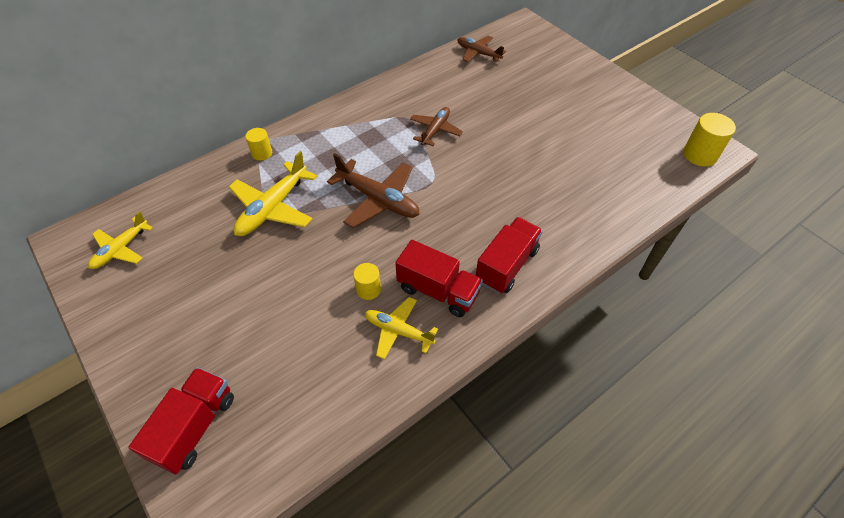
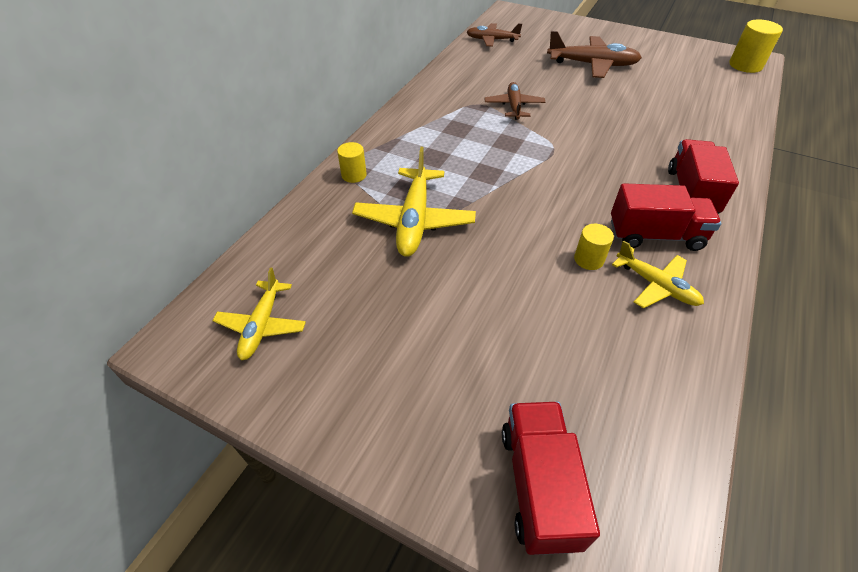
camera: 25 degrees left, 5 degrees down
(378, 200) = (518, 178): brown plane -> brown plane (592, 65)
(398, 331) = (656, 285): yellow plane -> yellow plane turned 135 degrees counterclockwise

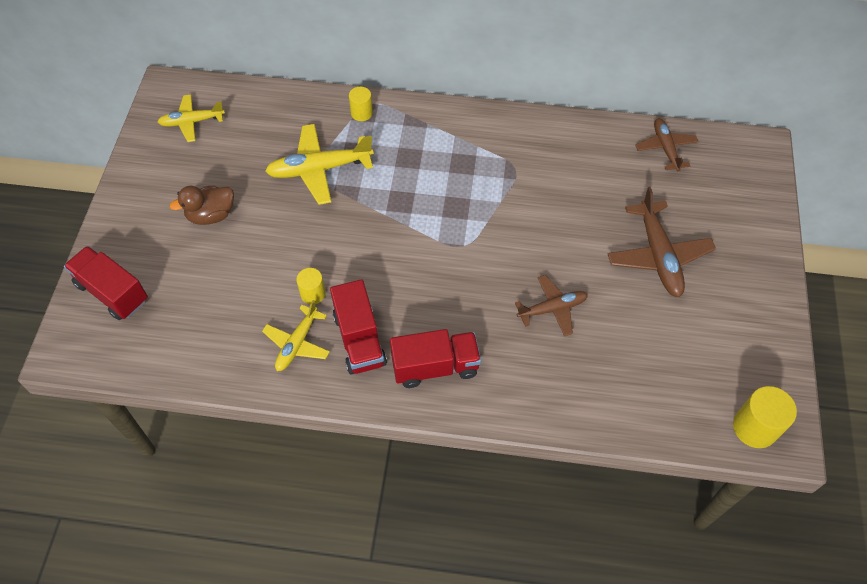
camera: 70 degrees right, 10 degrees up
(438, 332) = (211, 215): none -> brown duck
(514, 106) = (525, 199): brown plane -> brown plane (552, 309)
(539, 485) = (112, 292): red truck -> red truck turned 120 degrees counterclockwise

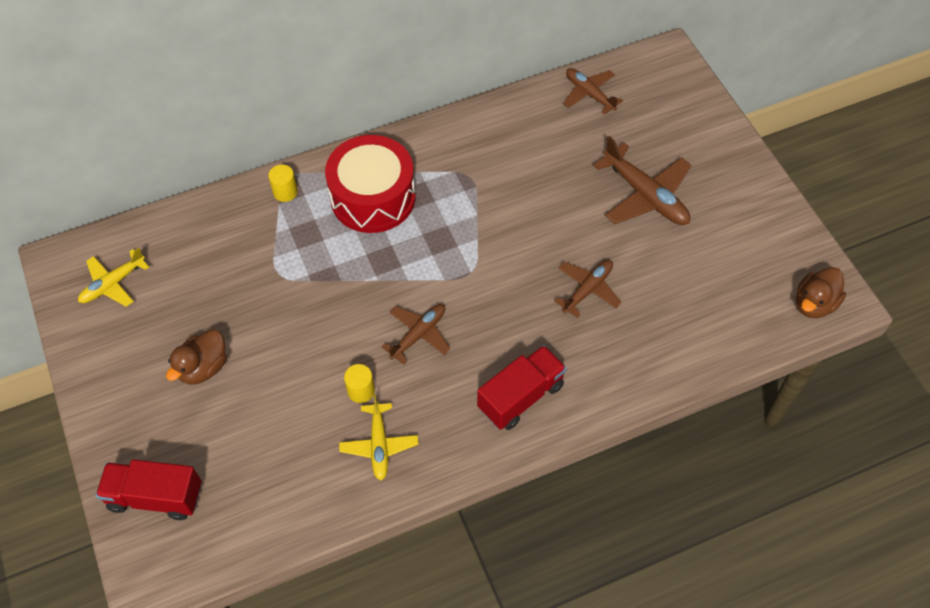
camera: 30 degrees left, 0 degrees up
(319, 169) = (282, 268): yellow plane -> none
(359, 339) = (435, 409): red truck -> none
(387, 273) = (419, 334): none -> brown plane
(426, 149) = (373, 197): none -> red drum
(754, 427) = (814, 304): yellow cylinder -> brown duck

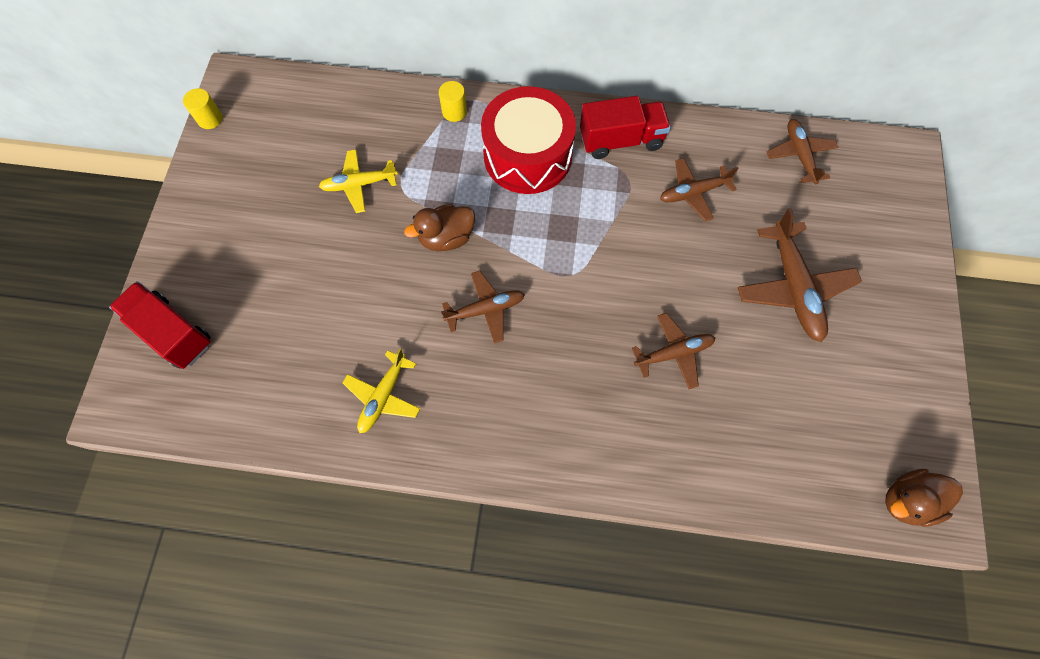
camera: 30 degrees right, 10 degrees up
(113, 284) = (262, 122): yellow plane -> yellow plane (359, 184)
(203, 367) = (284, 237): brown duck -> brown duck (446, 238)
(361, 390) = (400, 334): yellow cylinder -> yellow cylinder (210, 119)
(521, 396) = (541, 425): red truck -> red truck (621, 140)
(526, 162) = (693, 193): none -> brown plane

